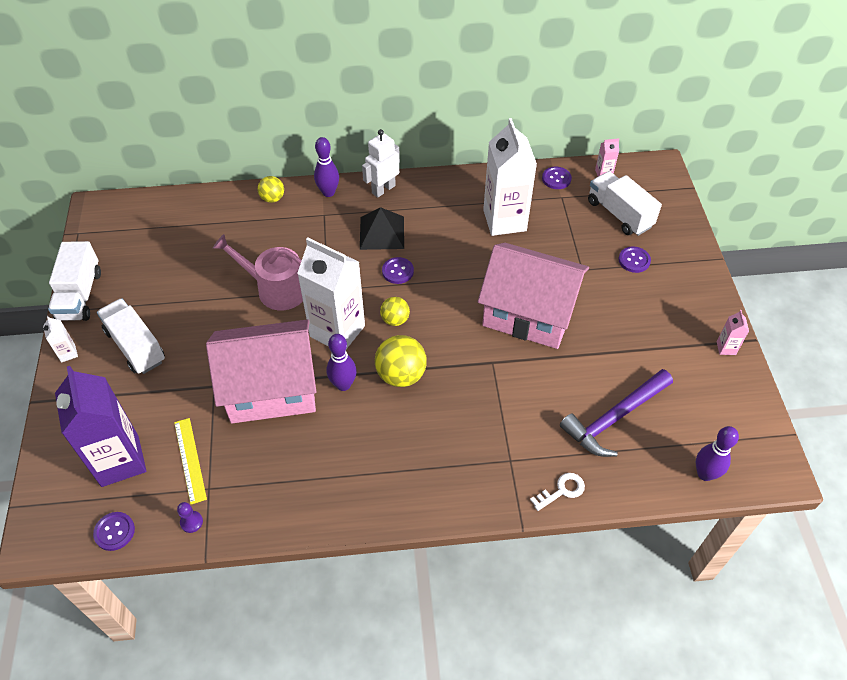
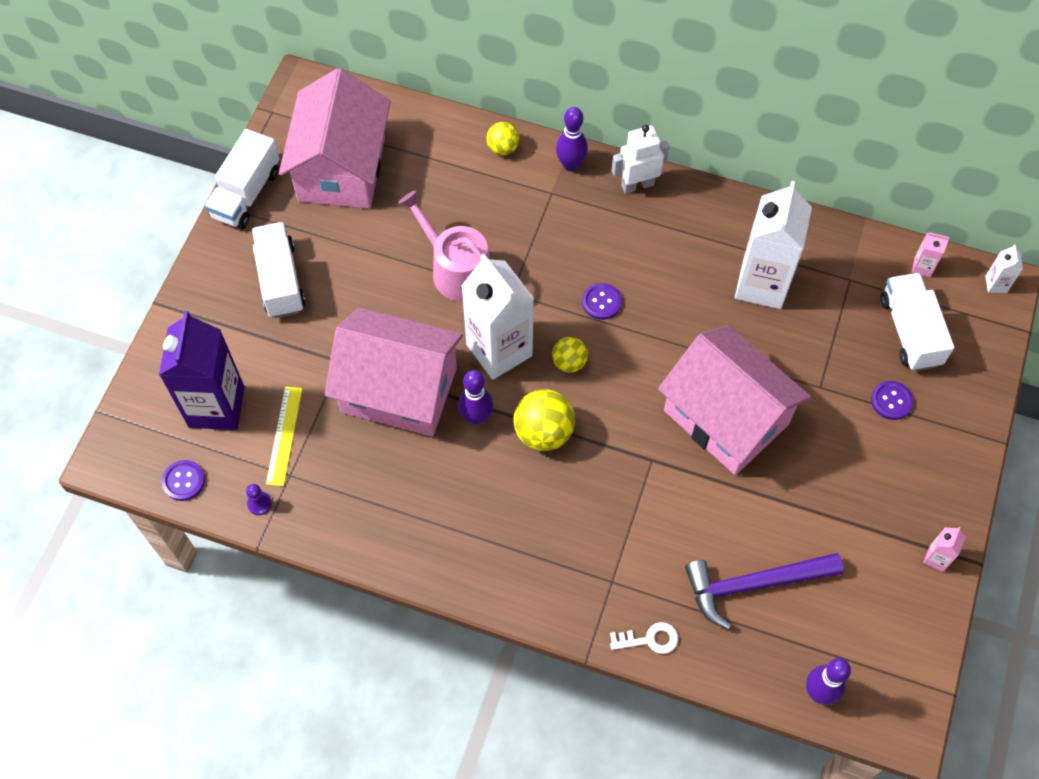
camera: 25 degrees right, 10 degrees up
(68, 353) = (210, 260): white carton -> white carton (996, 284)
(152, 252) = (341, 168): none -> pink house
(382, 232) = (607, 243): black pyramid -> none
(556, 179) = (857, 251): purple button -> none

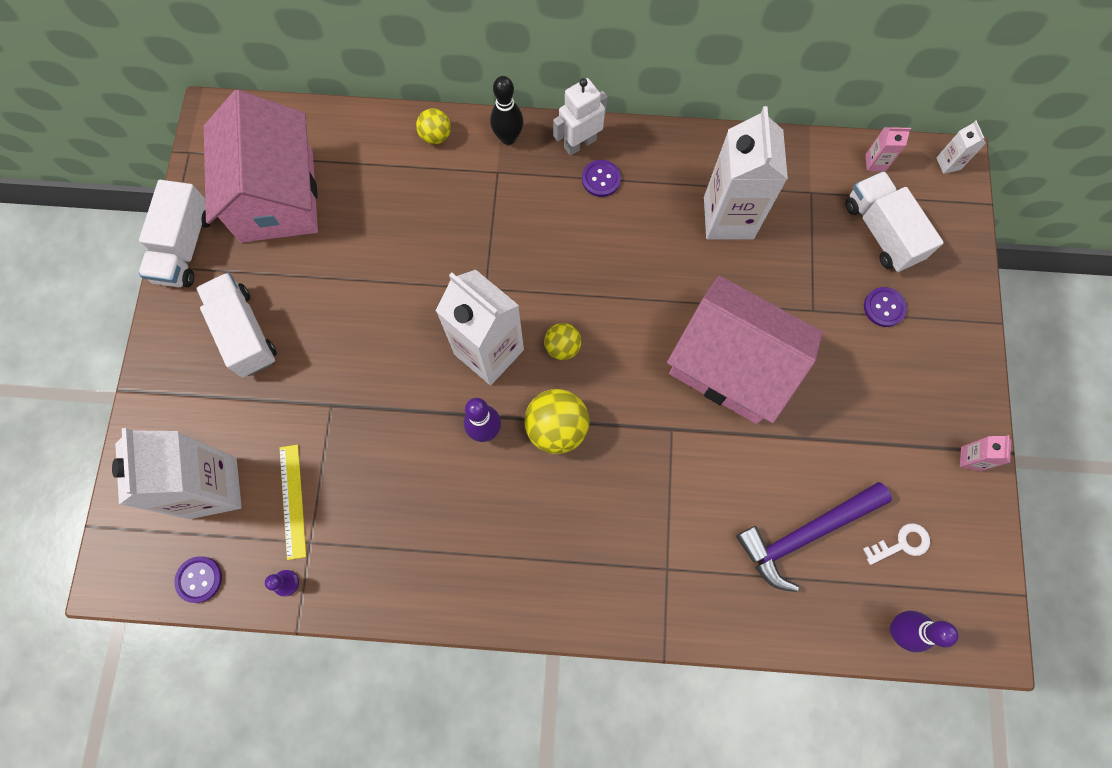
camera: 15 degrees left, 10 degrees up
(216, 406) = (213, 488): purple carton -> white carton
(399, 390) = (398, 420): pink house -> none
(456, 269) = (422, 276): pink watering can -> none
(570, 164) = (508, 138): purple bowling pin -> black bowling pin
(601, 302) = (577, 275): purple button -> purple button (601, 179)
(649, 639) = (720, 620): white key -> white key (901, 544)

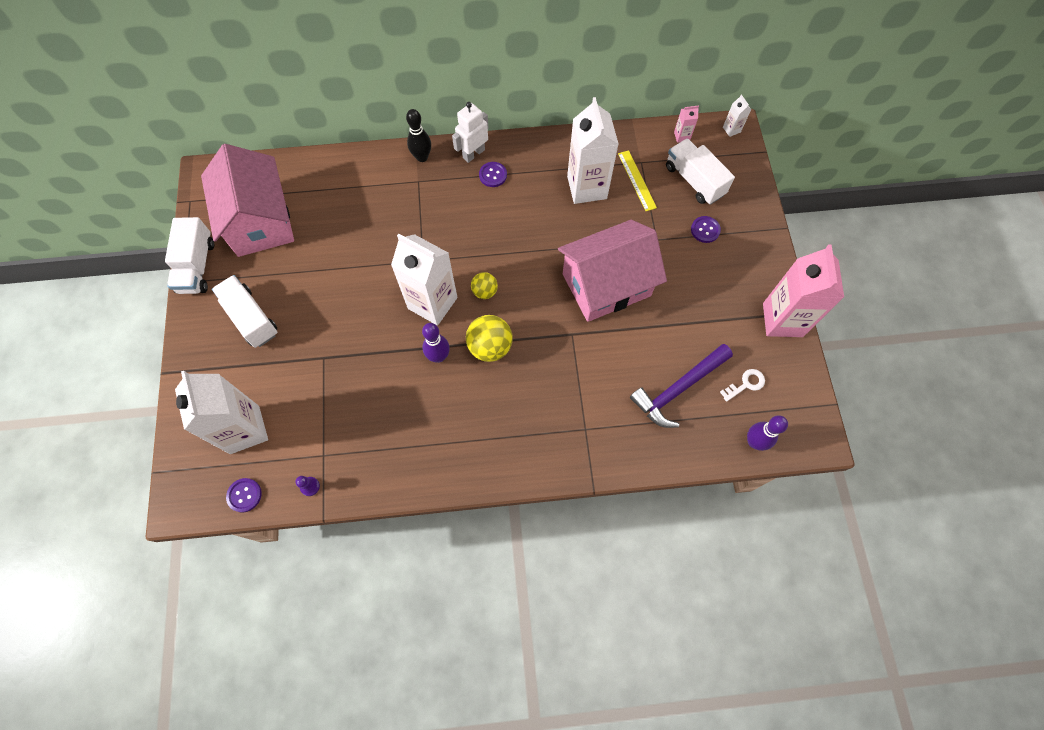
camera: 10 degrees left, 5 degrees down
(292, 501) = (305, 428): yellow ruler -> yellow ruler (636, 180)
(436, 136) = (369, 163): yellow ball -> none
(731, 365) = (606, 285): pink house -> pink house turned 45 degrees counterclockwise
(970, 458) = (782, 320): pink carton -> pink carton, size x2.45

